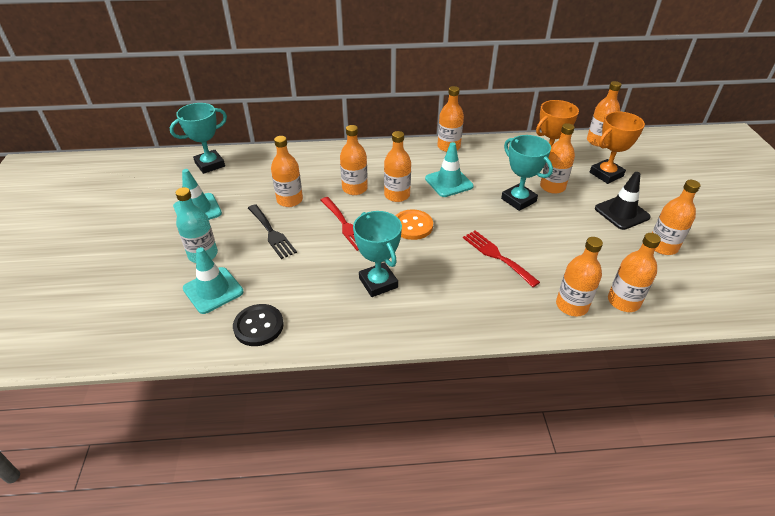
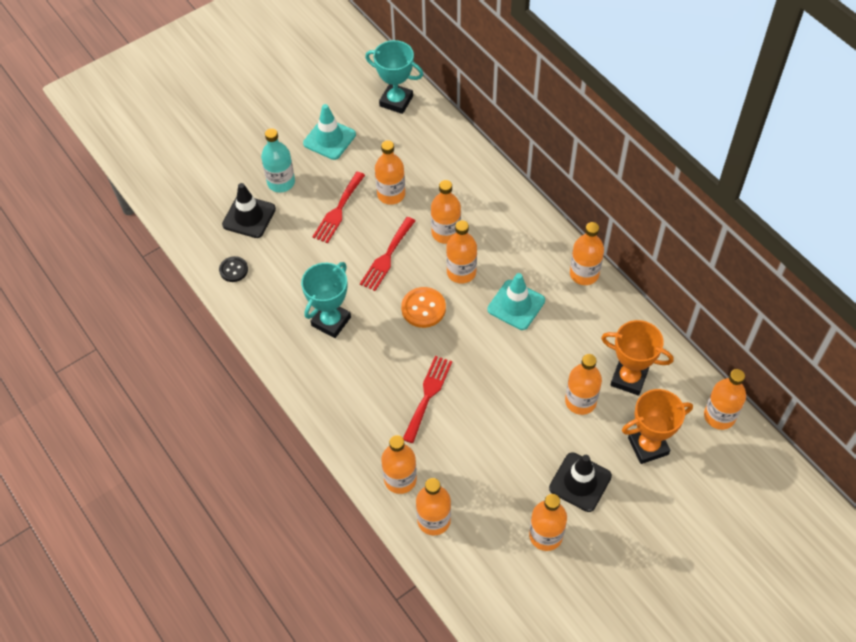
camera: 60 degrees right, 15 degrees up
(213, 290) = (249, 217): turquoise traffic cone -> black traffic cone
(258, 326) = (233, 270): black button -> black button, size x0.66
(272, 233) = (338, 210): black fork -> red fork
(518, 200) = (531, 379): turquoise trophy -> none
(606, 174) = (648, 446): orange trophy -> orange trophy turned 45 degrees counterclockwise

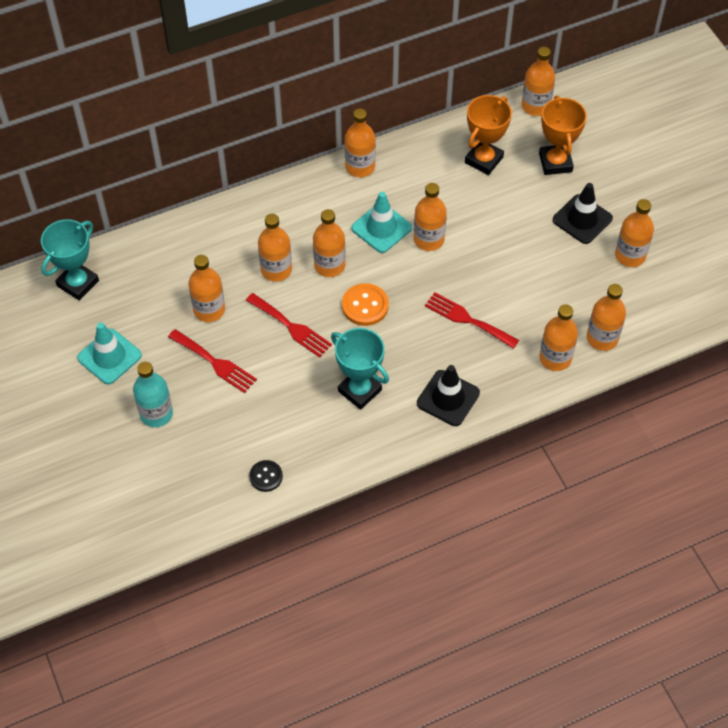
camera: 80 degrees left, 0 degrees up
(249, 217) = (195, 452): black traffic cone -> black traffic cone (448, 398)
(580, 401) = (500, 201): orange bottle -> orange bottle (428, 239)

